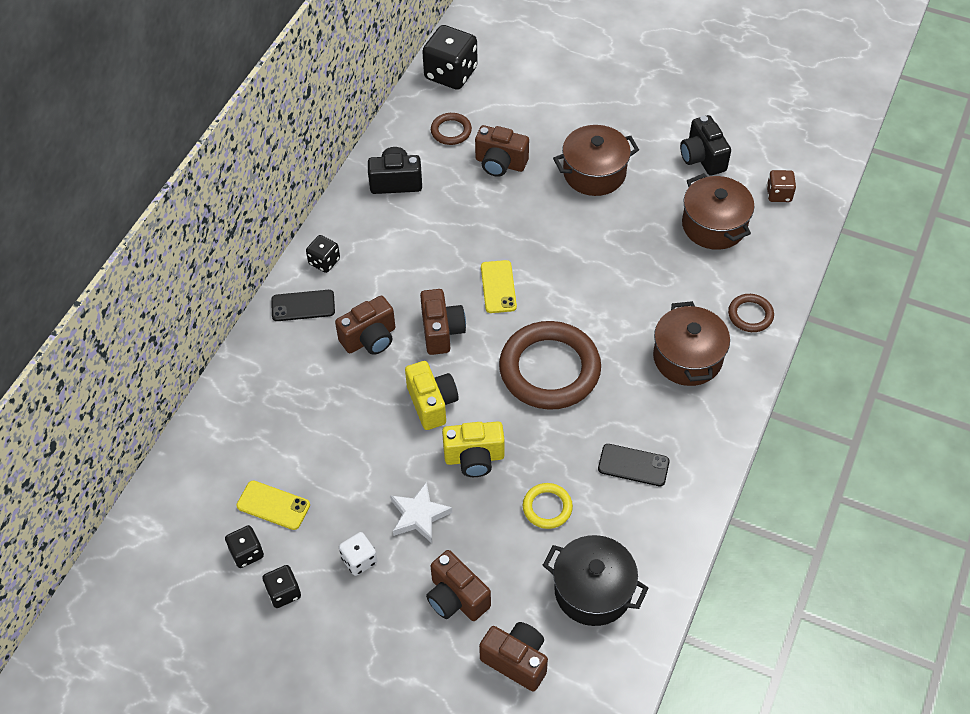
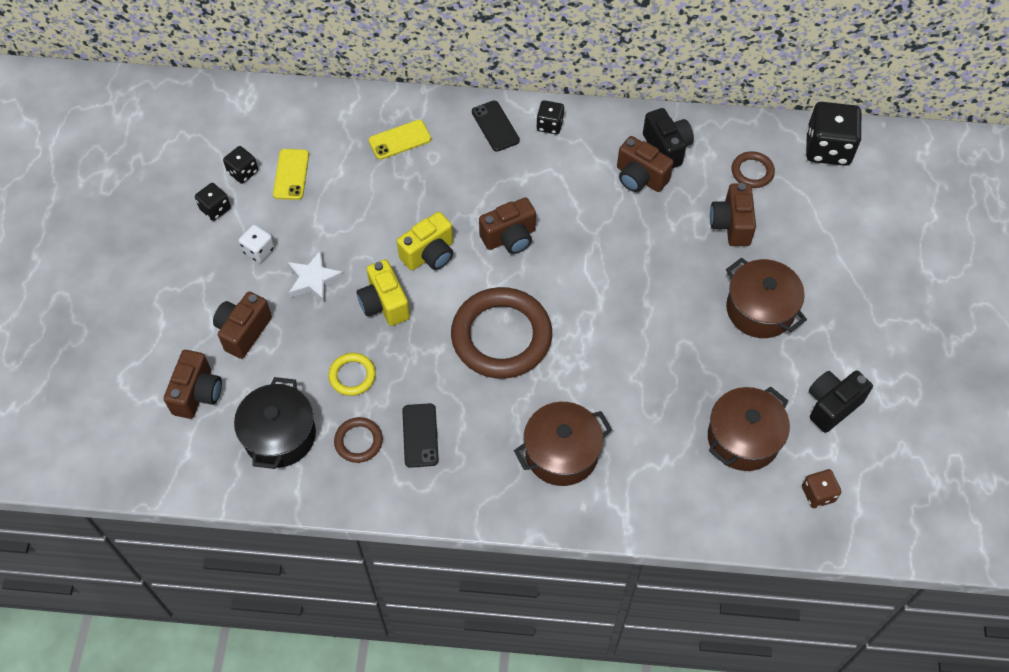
camera: 70 degrees right, 5 degrees up
(370, 339) = (480, 186): brown camera -> brown camera (640, 178)
(498, 287) = (579, 267): yellow phone -> yellow phone (400, 140)
(750, 315) = (639, 500): brown ring -> brown ring (358, 441)

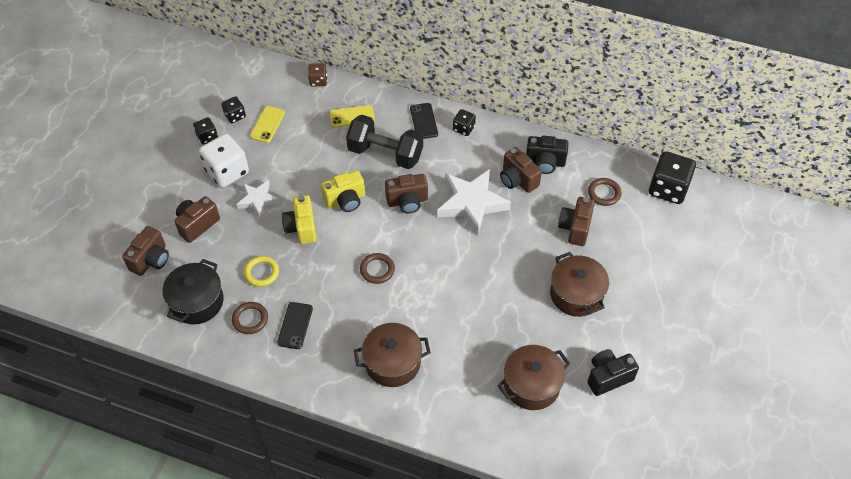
camera: 15 degrees right, 5 degrees down
(259, 250) = (227, 171): white dice -> white dice, size x1.90
(460, 180) = (385, 153): none -> black dumbbell
(501, 336) = (377, 270): brown ring -> brown ring, size x0.46
(592, 222) = (471, 203): none -> white star
(666, 148) = (545, 163): black camera -> black camera turned 105 degrees clockwise
(818, 494) = (575, 440): brown dice -> brown dice (318, 81)

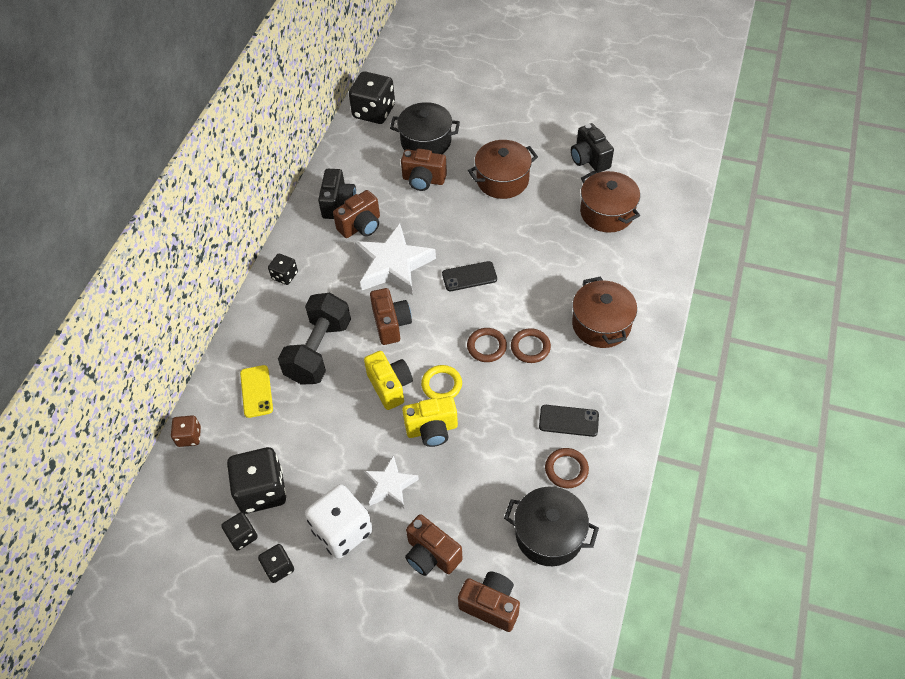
camera: 90 degrees left, 0 degrees up
(261, 272) = (500, 466): yellow ring -> yellow ring (441, 385)
(267, 124) = (262, 490): yellow phone -> black dice
(423, 121) = (270, 315): black phone -> black phone (469, 276)
(604, 193) = (379, 158): brown ring -> brown ring (530, 347)
(628, 231) = (426, 142): none -> black pot

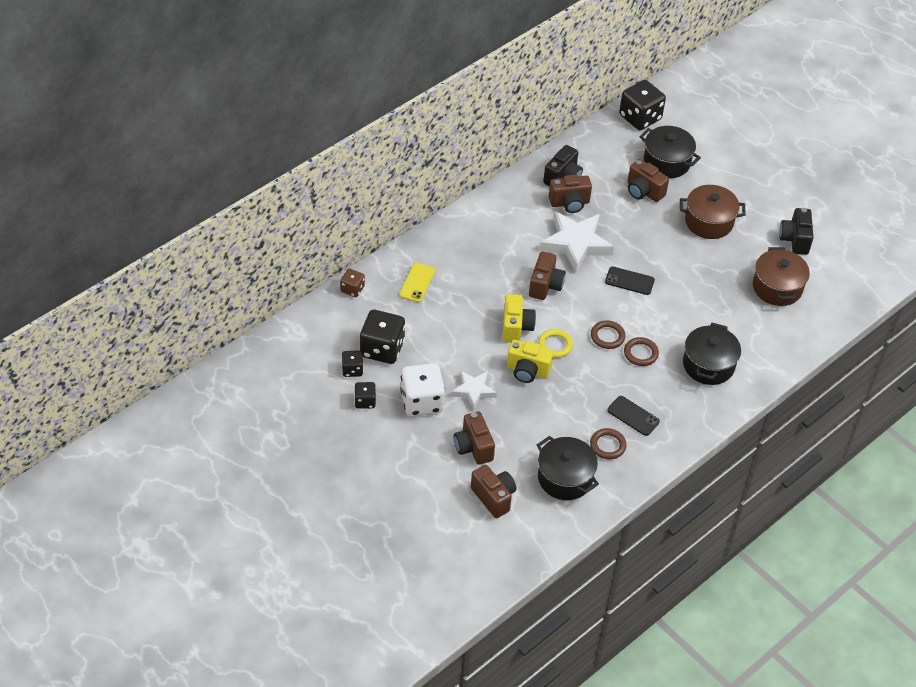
camera: 25 degrees right, 5 degrees down
(285, 276) = (487, 212): black dice -> none
(319, 351) = (479, 277): black dumbbell -> none
(601, 324) = (708, 365): brown pot -> black pot

